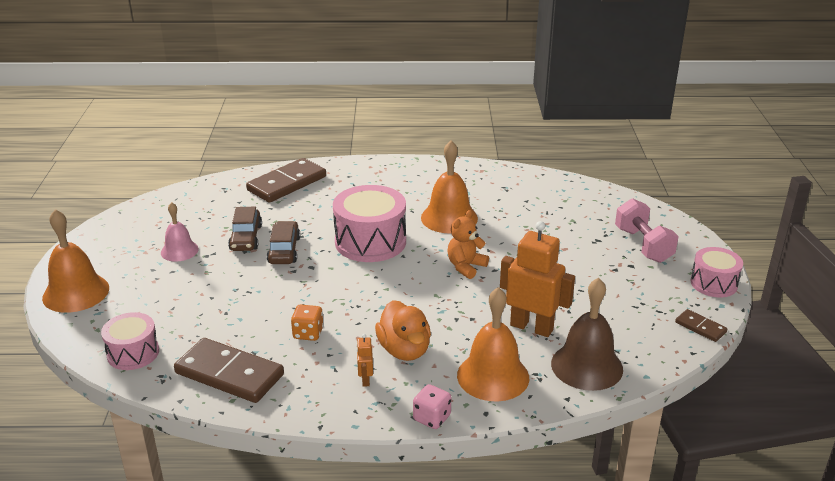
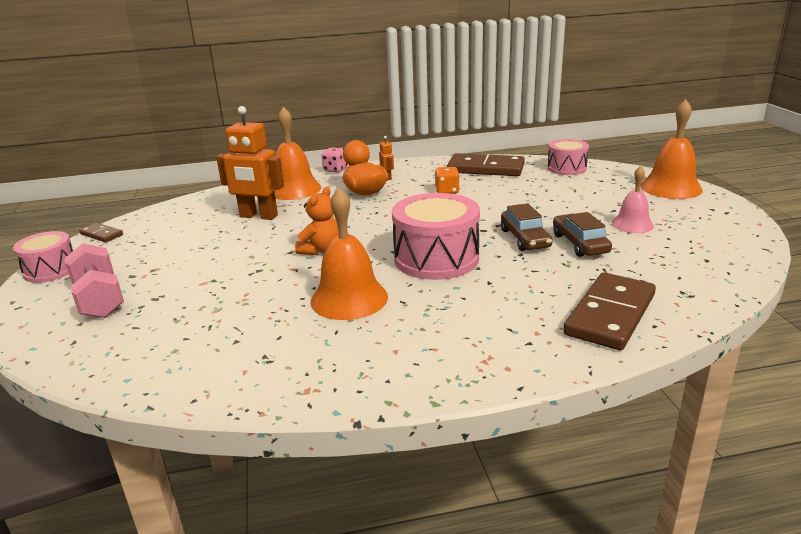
camera: 170 degrees right, 5 degrees down
(587, 366) = (219, 202): brown bell -> none

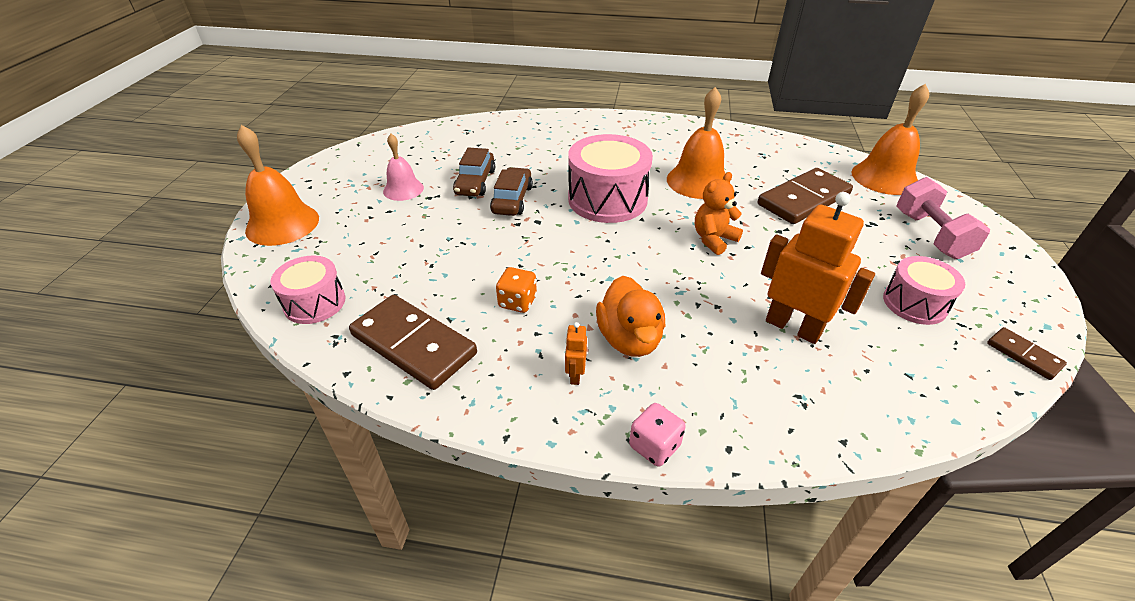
camera: 160 degrees left, 15 degrees up
(50, 270) = (1031, 294): pink drum -> pink drum (914, 303)
(294, 189) = (741, 392): orange bell -> orange bell (884, 177)
(610, 314) = (530, 130): brown domino -> brown domino (804, 199)

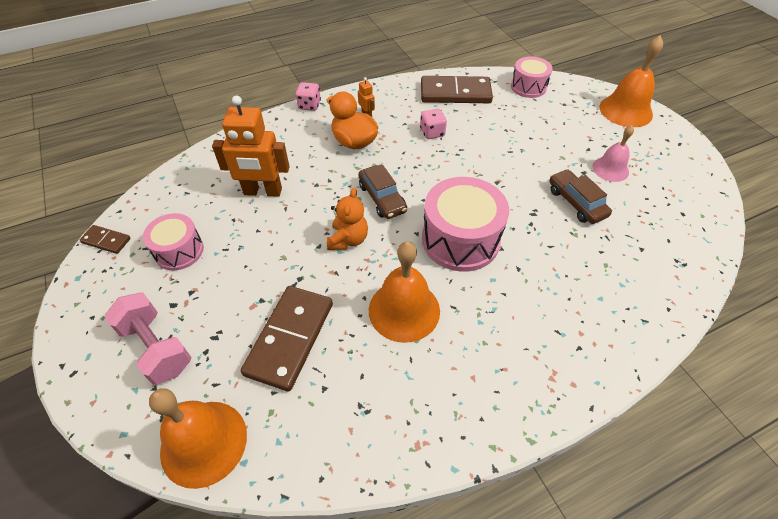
camera: 145 degrees right, 10 degrees up
(512, 200) = (527, 200): brown car -> brown car (382, 198)
(517, 302) = (432, 133): orange dice -> pink dice

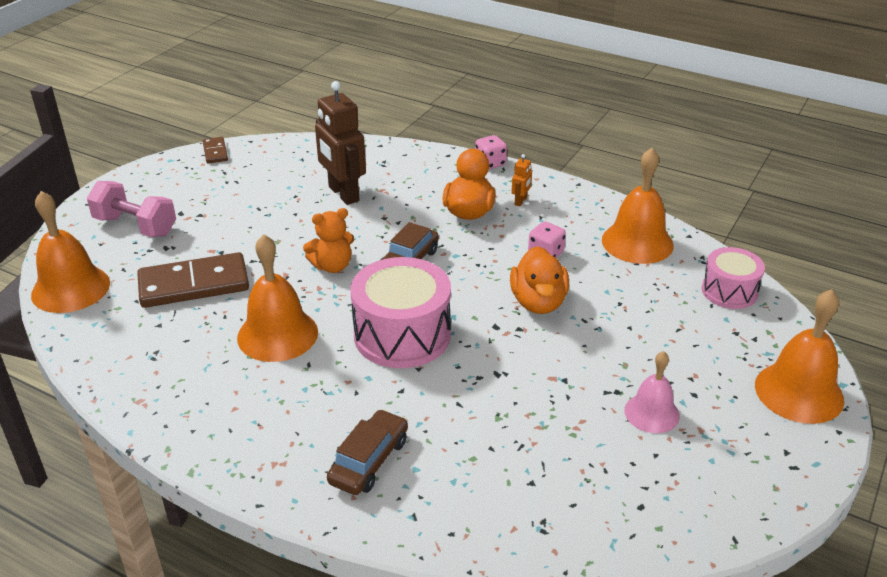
camera: 55 degrees right, 15 degrees down
(156, 347) = (135, 226): pink dumbbell -> pink dumbbell turned 75 degrees counterclockwise
(179, 251) = (235, 188): pink drum -> none
(262, 192) = (343, 194): orange robot -> brown robot
(455, 93) = (637, 242): brown domino -> orange bell
(478, 161) = (538, 302): none -> orange duck
(576, 202) = (553, 401): brown car -> brown car (369, 461)

